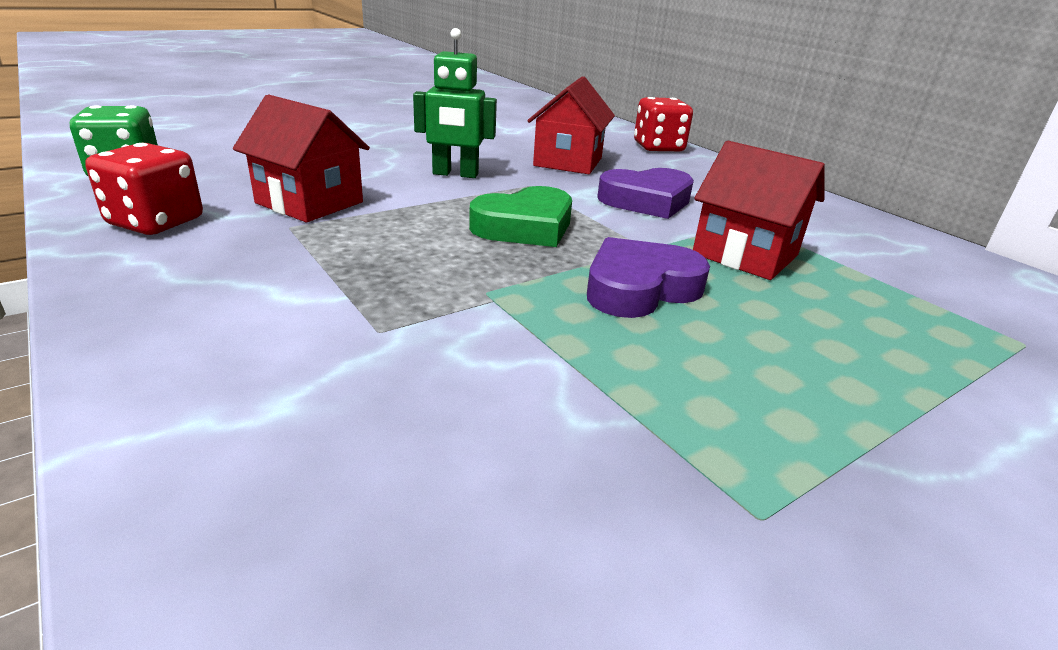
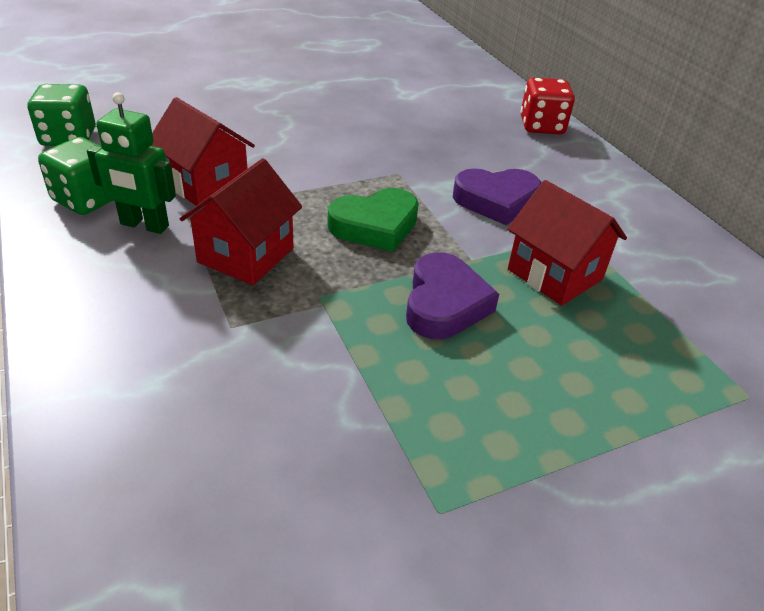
camera: 10 degrees right, 10 degrees up
(156, 222) = (87, 199): red dice -> green dice
(455, 174) = (335, 155): green robot -> green robot (144, 225)
(568, 162) = (444, 143): red house -> red house (246, 255)
(639, 288) = (444, 304): purple heart -> purple heart turned 120 degrees clockwise

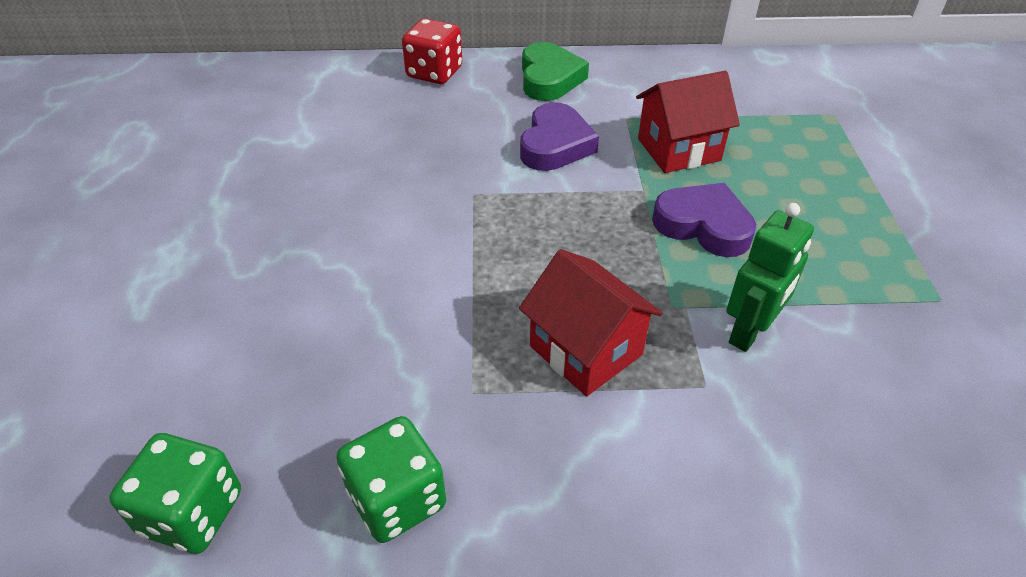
camera: 65 degrees left, 5 degrees up
(144, 225) = (489, 439): green robot -> green robot (750, 332)
(206, 184) = (420, 361): red house -> none
(375, 226) = (567, 237): green heart -> green heart (549, 78)

